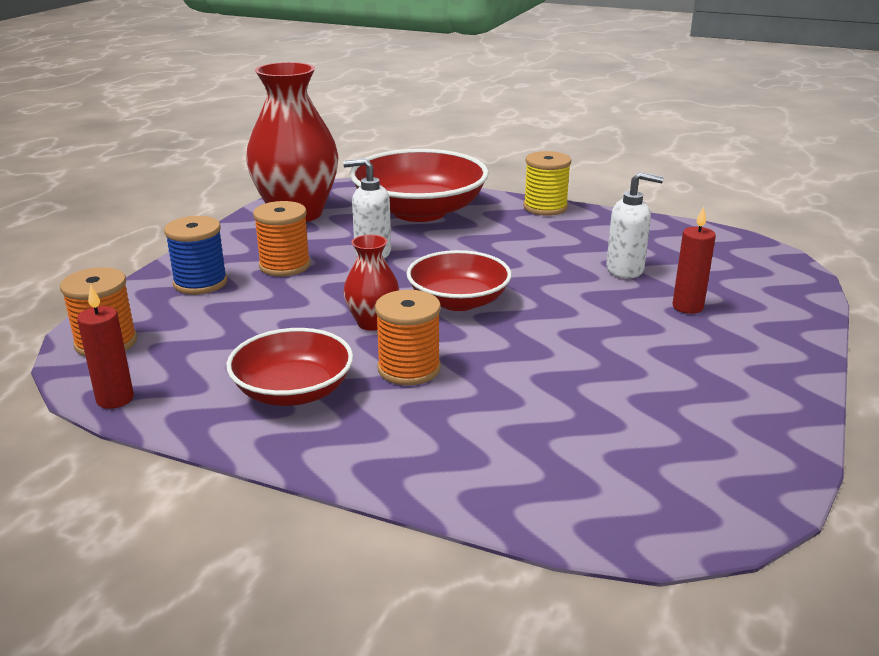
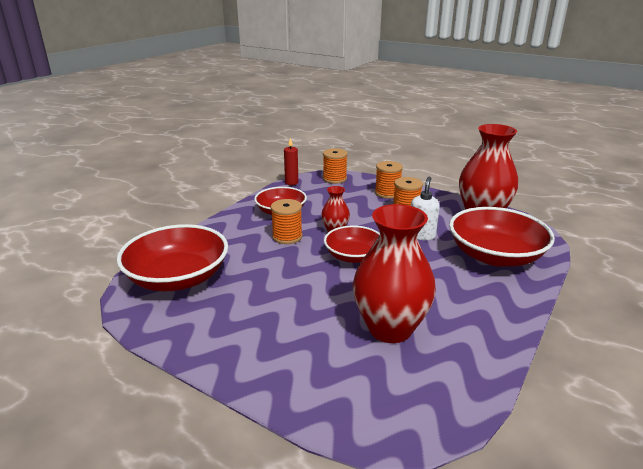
camera: 100 degrees right, 0 degrees up
(200, 283) = (387, 193): blue spool -> orange spool
(545, 207) = (517, 312): yellow spool -> none
(621, 471) = (178, 278): none -> red bowl
(625, 270) = (390, 328): white soap dispenser -> red vase
(687, 307) = (324, 343): red candle -> none

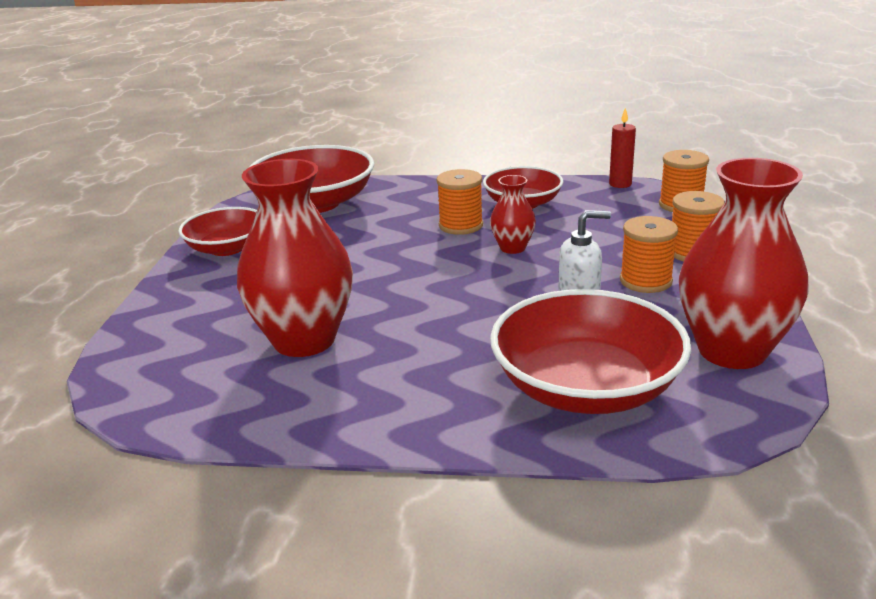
camera: 65 degrees right, 0 degrees up
(353, 256) = (456, 277): red bowl -> red bowl (227, 248)

